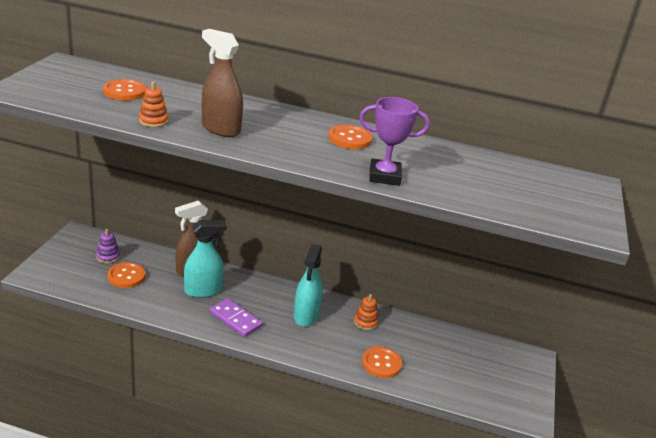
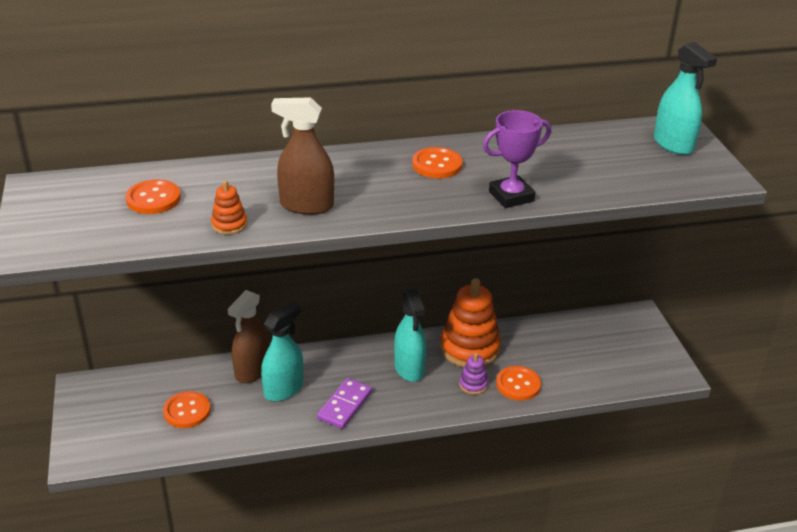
camera: 25 degrees left, 5 degrees up
(108, 257) = (144, 398): purple stacking toy -> purple stacking toy (473, 385)
(235, 319) = (345, 405): purple domino -> purple domino turned 75 degrees counterclockwise
(365, 322) = (470, 348): orange stacking toy -> orange stacking toy, size x2.18
(573, 192) = (673, 144): none -> turquoise spray bottle

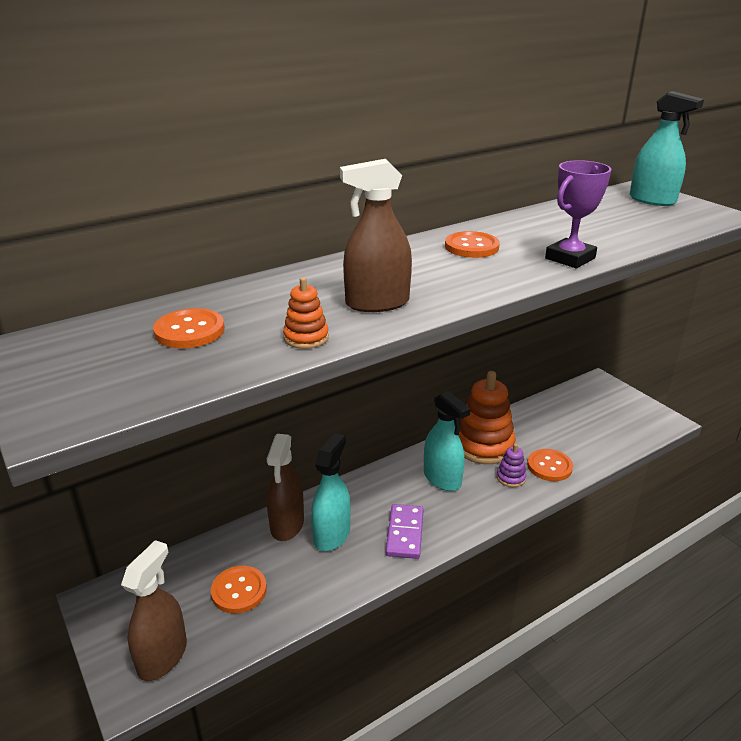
camera: 20 degrees left, 5 degrees down
(109, 441) = (162, 656): none -> brown spray bottle

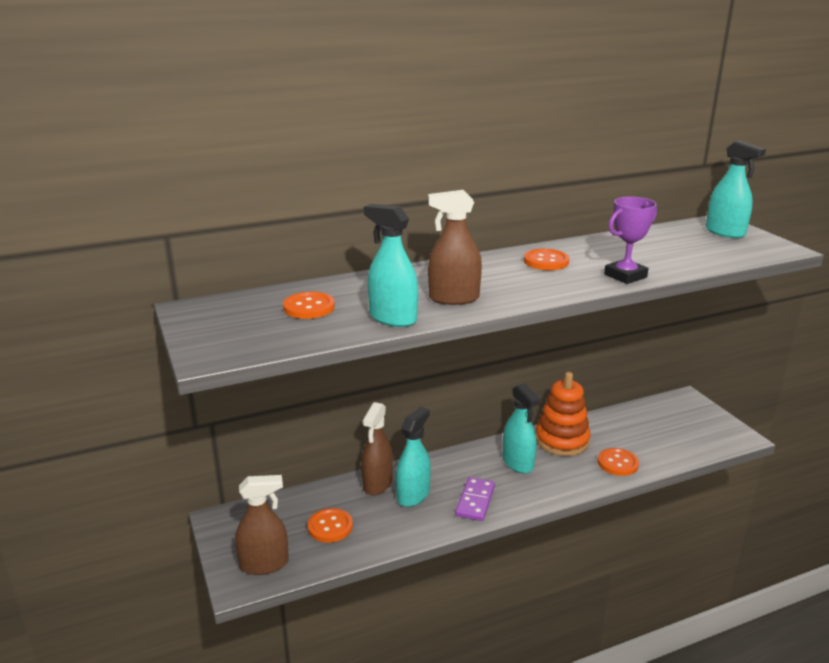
camera: 10 degrees right, 5 degrees down
(162, 656) = (264, 564): brown spray bottle -> brown spray bottle turned 45 degrees clockwise
(306, 338) = (392, 318): orange stacking toy -> turquoise spray bottle
(511, 478) = (579, 468): purple stacking toy -> none

